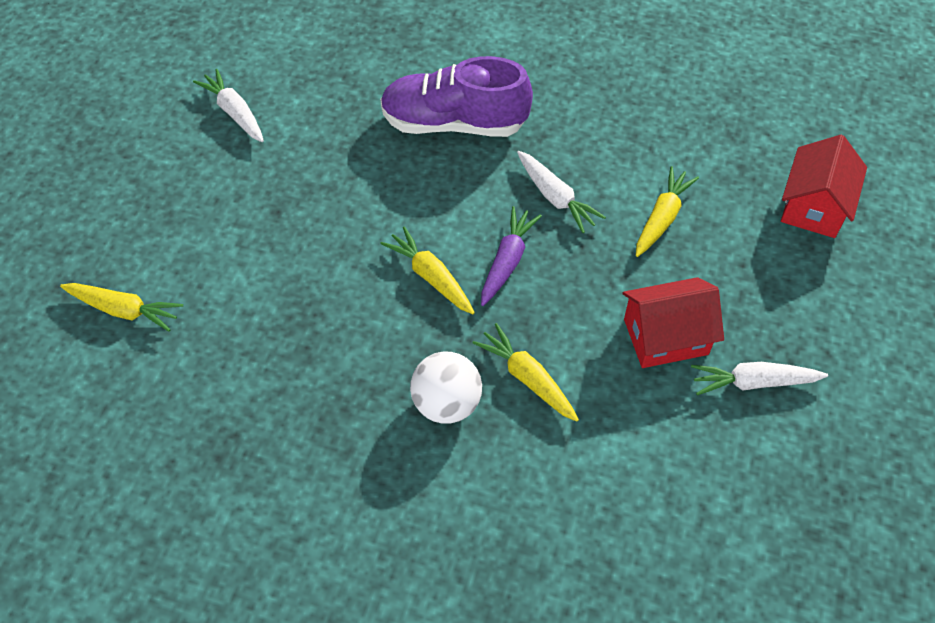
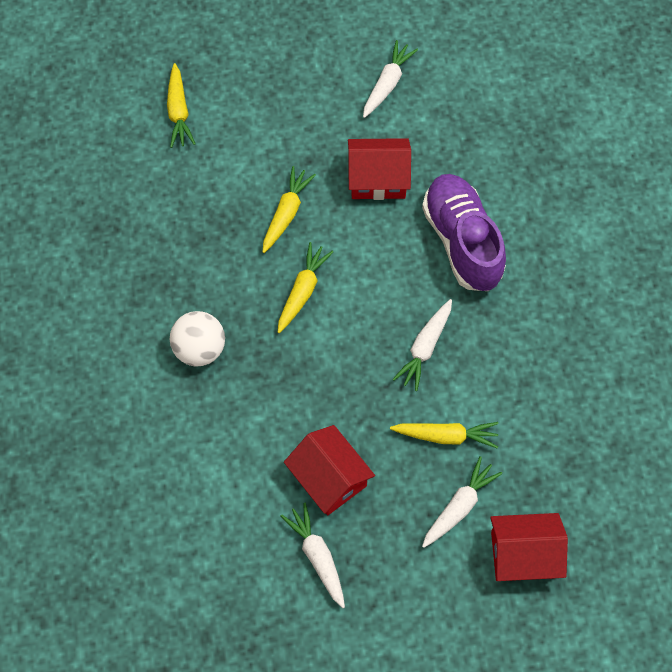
camera: 65 degrees right, 10 degrees up
(339, 162) = (378, 179): none -> red house
(507, 262) = (343, 338): purple carrot -> none
(528, 379) = (245, 394): yellow carrot -> yellow carrot (286, 214)
(744, 237) = (459, 507): none -> white carrot

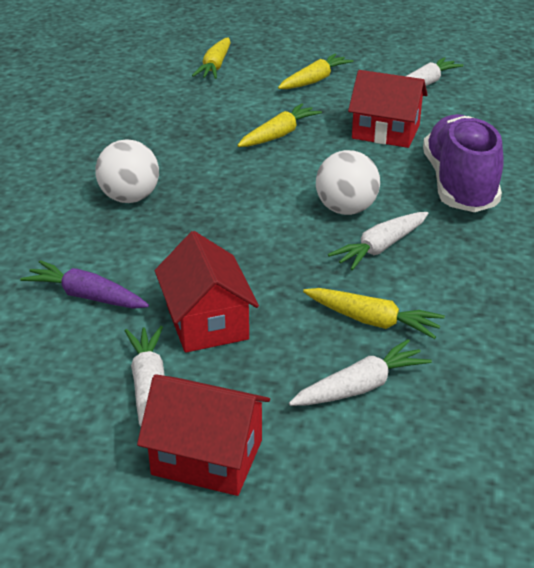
camera: 20 degrees right, 30 degrees down
(228, 481) = (87, 296): none -> purple carrot
(302, 291) = (264, 183): yellow carrot -> yellow carrot (314, 80)
(382, 306) = (346, 209): none -> white ball
(523, 554) = (431, 458): red house -> red house (207, 457)

